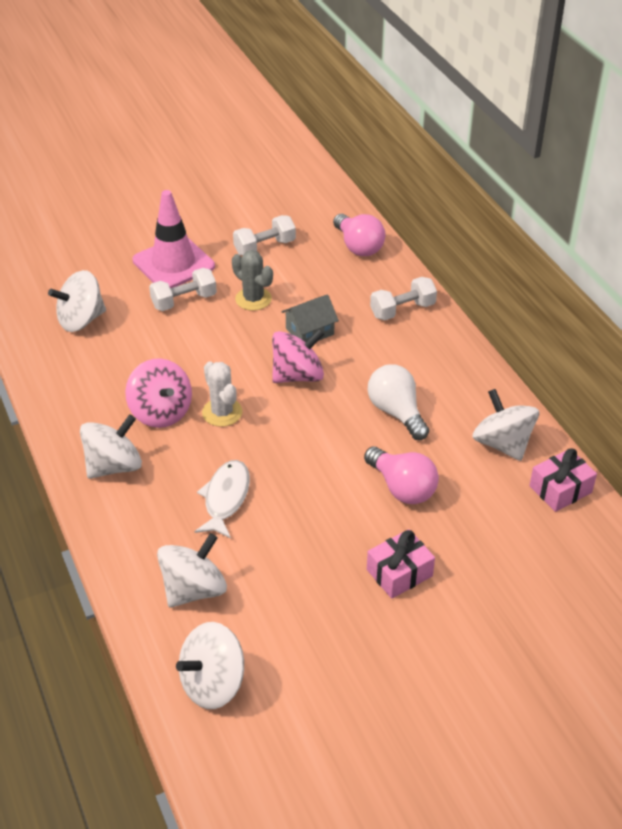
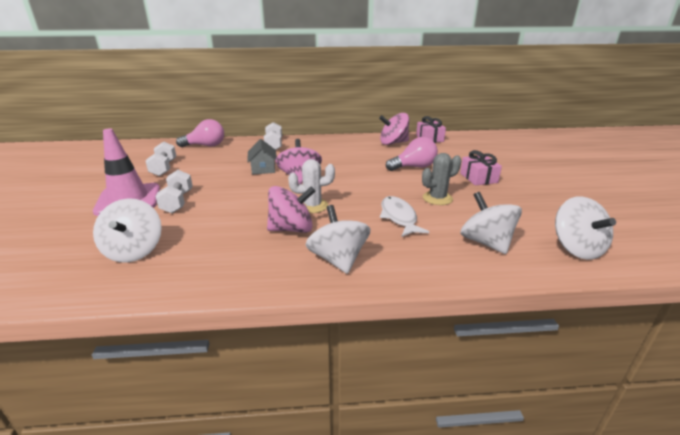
camera: 70 degrees left, 15 degrees down
(225, 498) = (399, 217): white fish -> white fish turned 45 degrees clockwise
(253, 299) = (210, 179): grey cactus -> grey cactus (437, 198)
(396, 412) = (354, 159): white light bulb -> none
(502, 443) = (393, 143): white spinning top -> pink spinning top

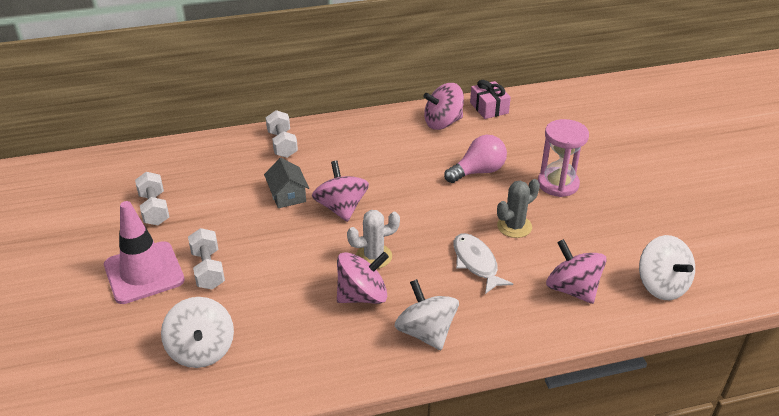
camera: 10 degrees left, 10 degrees up
(205, 146) = (187, 155): pink light bulb -> none
(478, 178) = (558, 184): pink gift -> pink hourglass
(486, 242) = (572, 289): white spinning top -> pink spinning top

